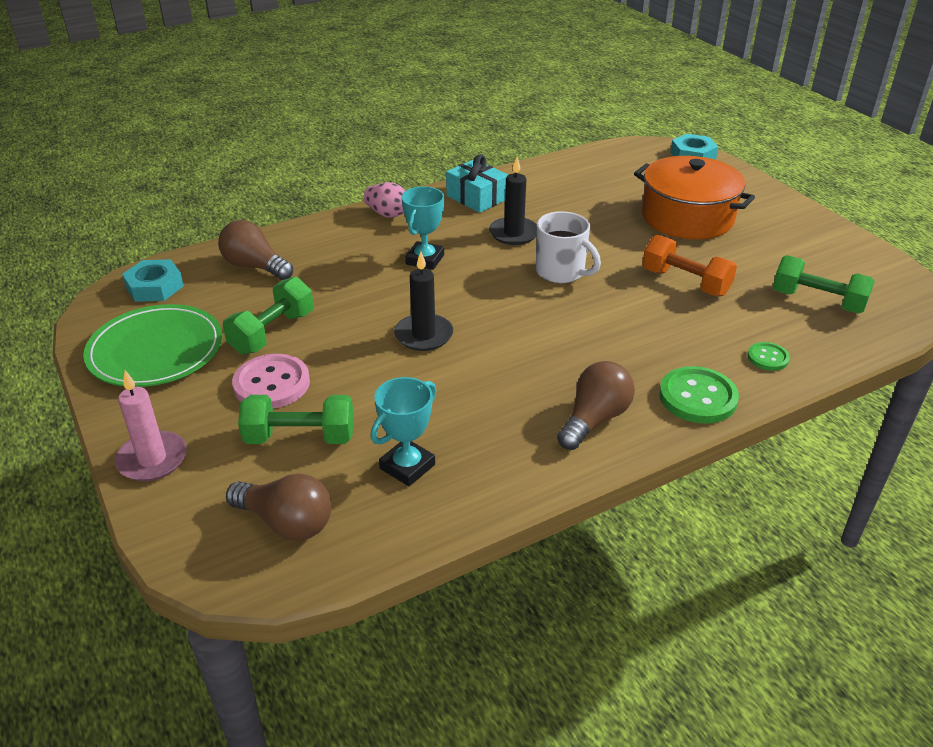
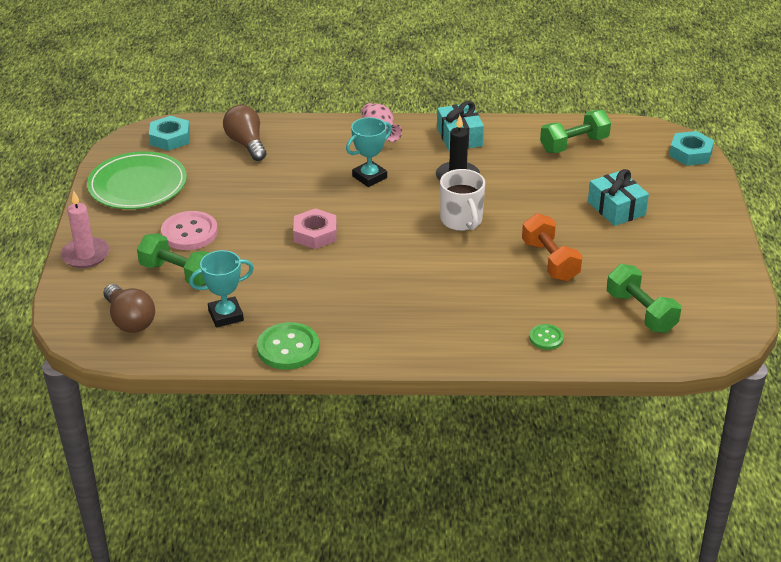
camera: 30 degrees right, 0 degrees up
(272, 333) = (218, 197): green dumbbell -> green dumbbell (574, 144)
(423, 335) = (315, 234): black candle -> pink nut
(594, 419) = (373, 332): brown light bulb -> none
(687, 217) = (616, 208): orange pot -> turquoise gift
(697, 397) = (460, 345): green button -> green button (288, 348)

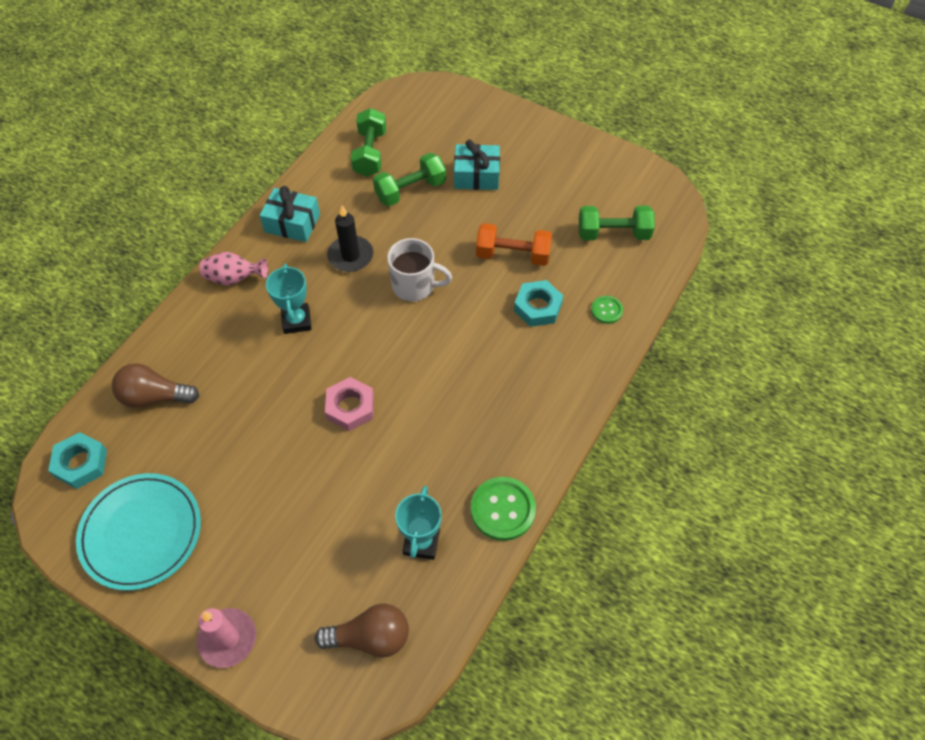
camera: 60 degrees left, 20 degrees up
(137, 185) = (141, 532): green plate -> turquoise plate
(178, 273) = (325, 558): green dumbbell -> green dumbbell (410, 190)
(189, 233) = (265, 517): pink button -> none
(690, 153) = (441, 91): turquoise nut -> turquoise nut (537, 307)

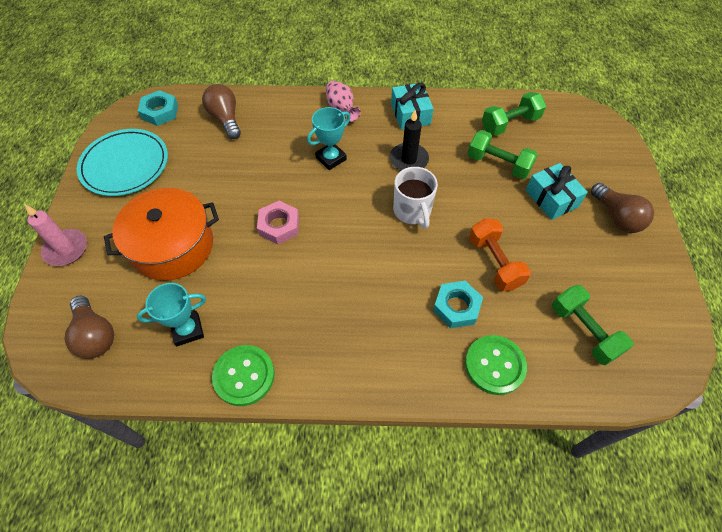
camera: 60 degrees right, 0 degrees up
(304, 520) = (172, 246): none -> orange pot
(526, 145) = (616, 217): none -> brown light bulb
(606, 310) = (494, 365): green button -> green button, size x1.81

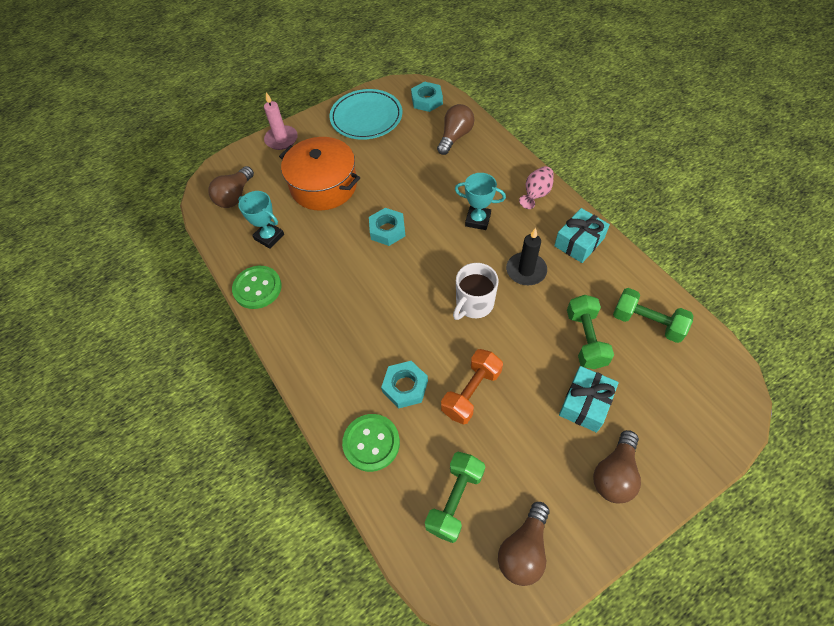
camera: 60 degrees right, 0 degrees up
(279, 226) = (387, 230): pink nut -> turquoise nut
(647, 309) = (523, 550): none -> brown light bulb

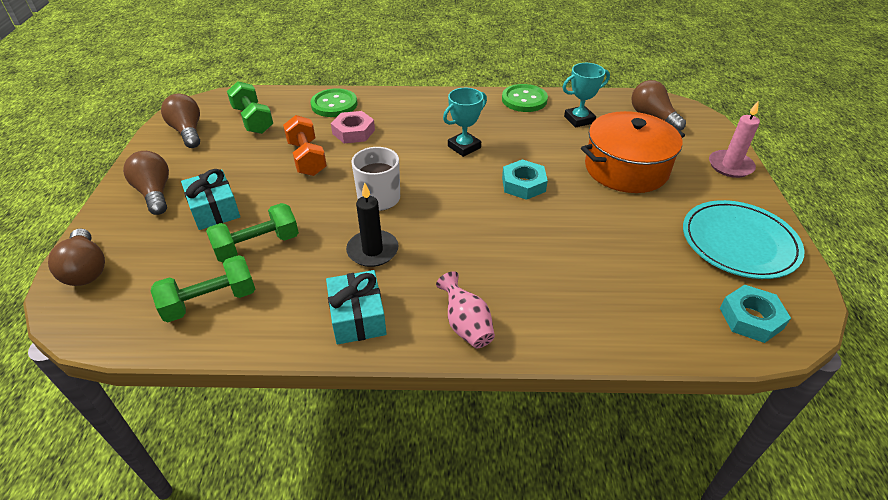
camera: 120 degrees right, 15 degrees down
(405, 387) = (353, 132): turquoise nut -> pink nut
(455, 137) = (642, 307): brown light bulb -> brown light bulb (86, 269)
(478, 220) = (475, 251): turquoise trophy -> turquoise trophy (464, 147)
(585, 339) = (257, 246): green dumbbell -> green dumbbell turned 60 degrees counterclockwise

